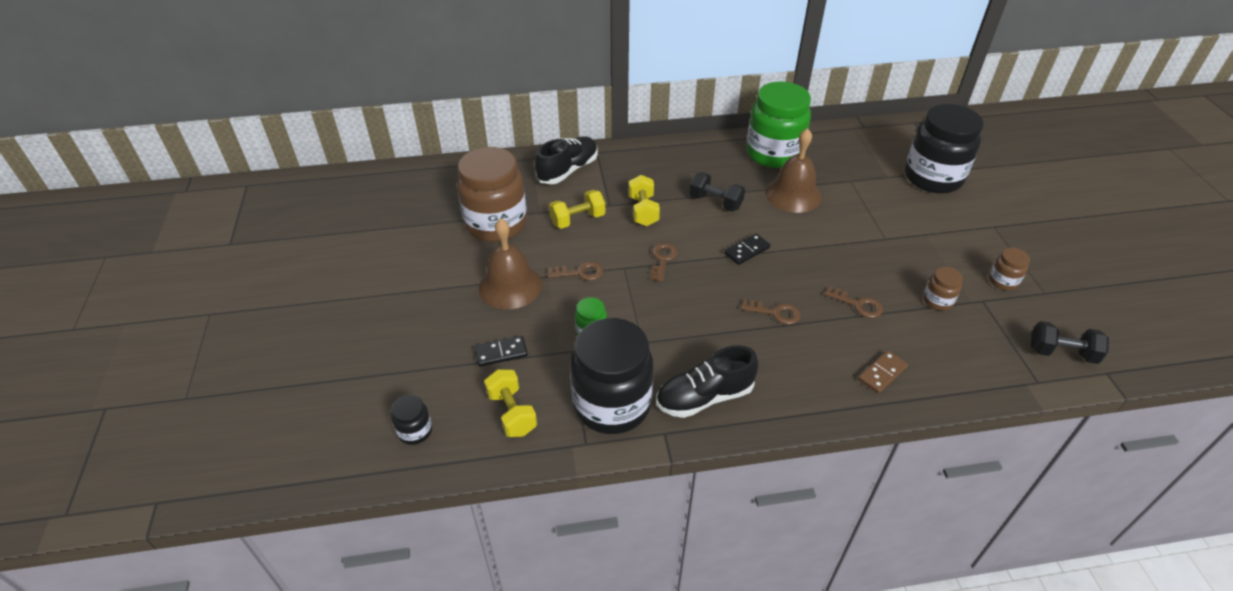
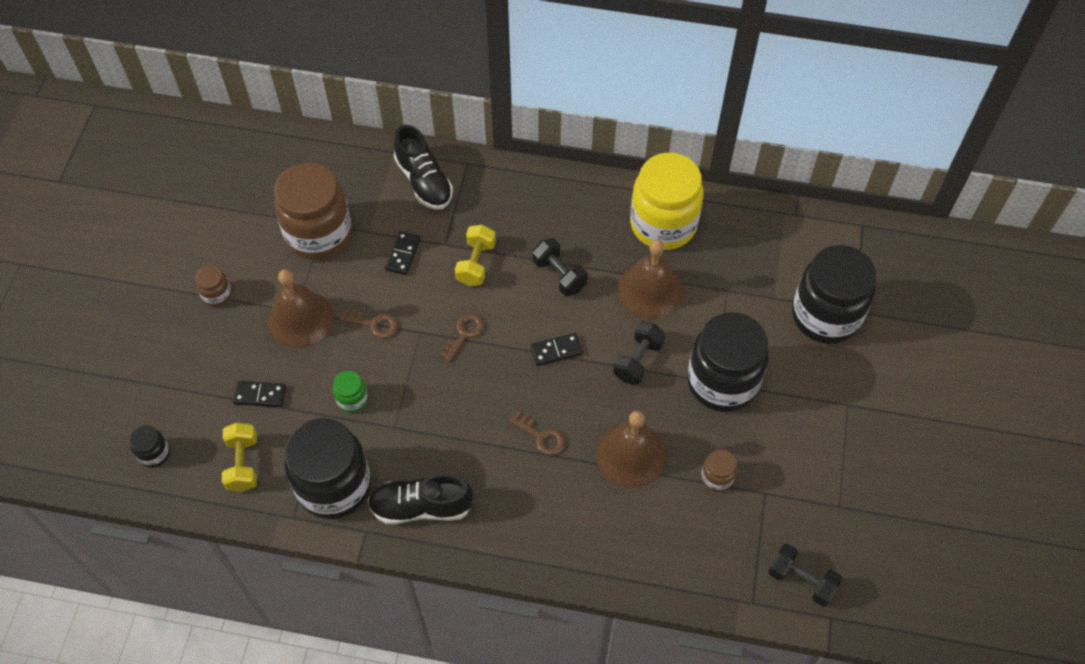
camera: 20 degrees right, 15 degrees up
(568, 170) = (424, 181): black shoe -> black shoe turned 90 degrees clockwise
(578, 220) = (403, 254): yellow dumbbell -> black domino
(773, 154) = (663, 224): green jar -> yellow jar
(816, 240) = (638, 360): none -> black dumbbell
(858, 304) = (631, 455): brown key -> brown bell
(882, 373) = (604, 540): brown domino -> none
(891, 237) = (722, 382): none -> black jar
(1003, 281) = (804, 477): brown jar -> brown jar (217, 295)

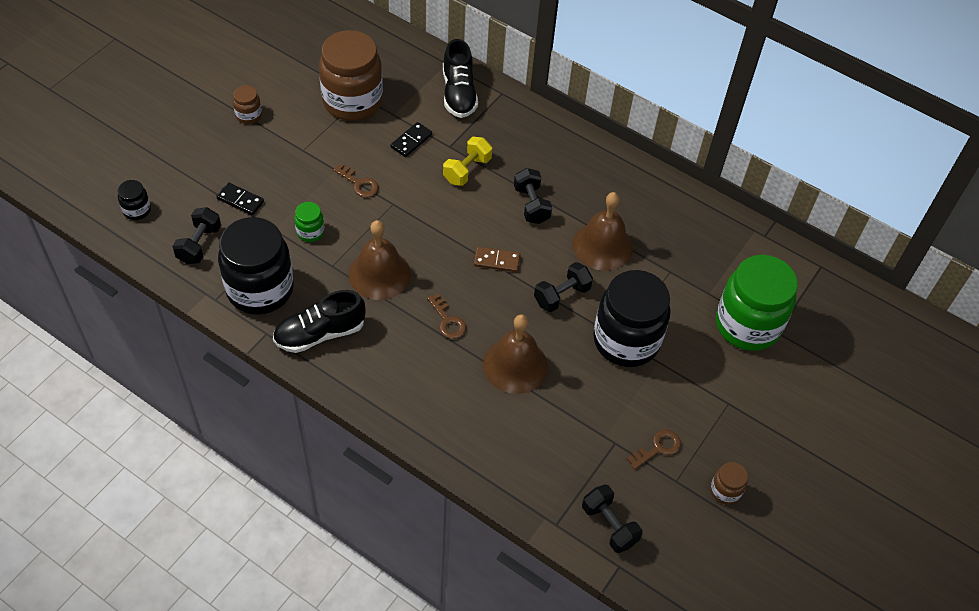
camera: 20 degrees right, 5 degrees down
(243, 463) = (199, 244): yellow dumbbell -> black dumbbell
(300, 319) = (303, 157): brown bell -> brown bell (379, 274)
(421, 507) = (320, 333): black shoe -> black shoe turned 45 degrees counterclockwise
(464, 334) = (427, 219): brown key -> brown key (658, 448)
(556, 351) = (496, 261): black domino -> brown domino
(663, 224) = (642, 200): yellow jar -> none
(717, 477) = (579, 413): brown jar -> brown jar (725, 491)
(825, 316) = (747, 325): black jar -> green jar

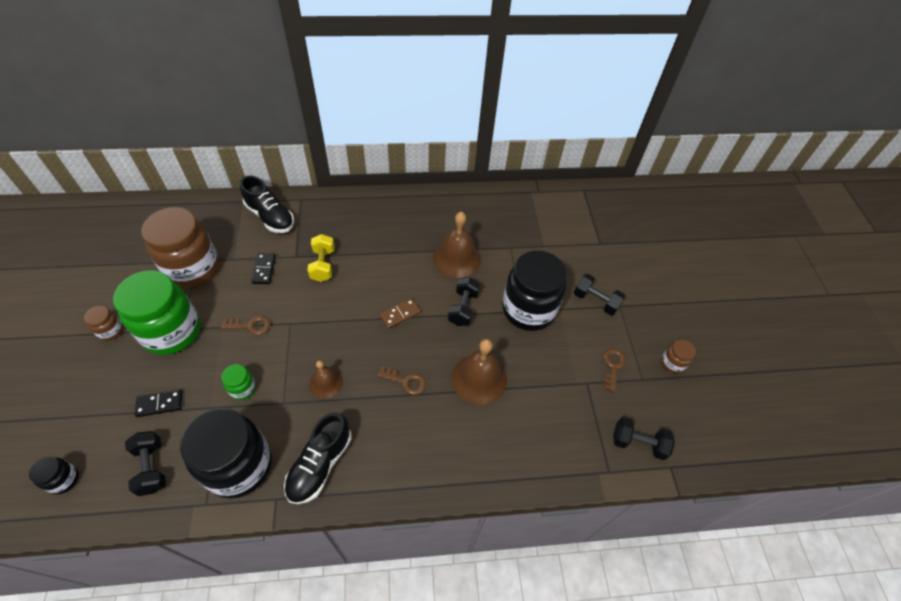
camera: 40 degrees left, 0 degrees up
(379, 274) = (326, 383): brown bell -> brown bell, size x0.59
(531, 205) = (388, 261): black dumbbell -> black dumbbell (595, 301)
(747, 325) = (582, 250): green jar -> green jar (172, 331)

